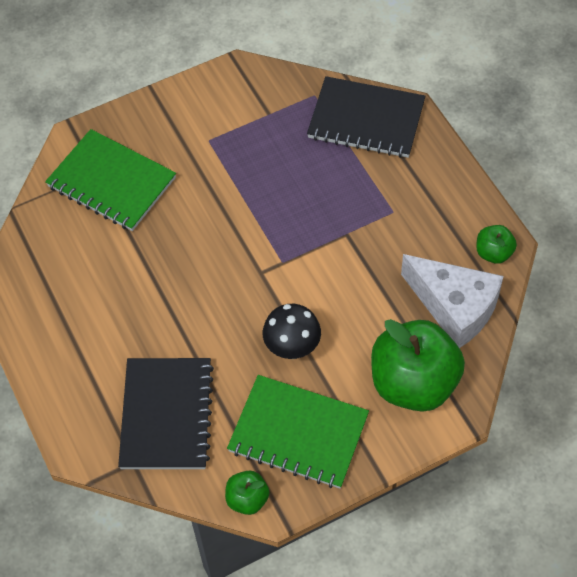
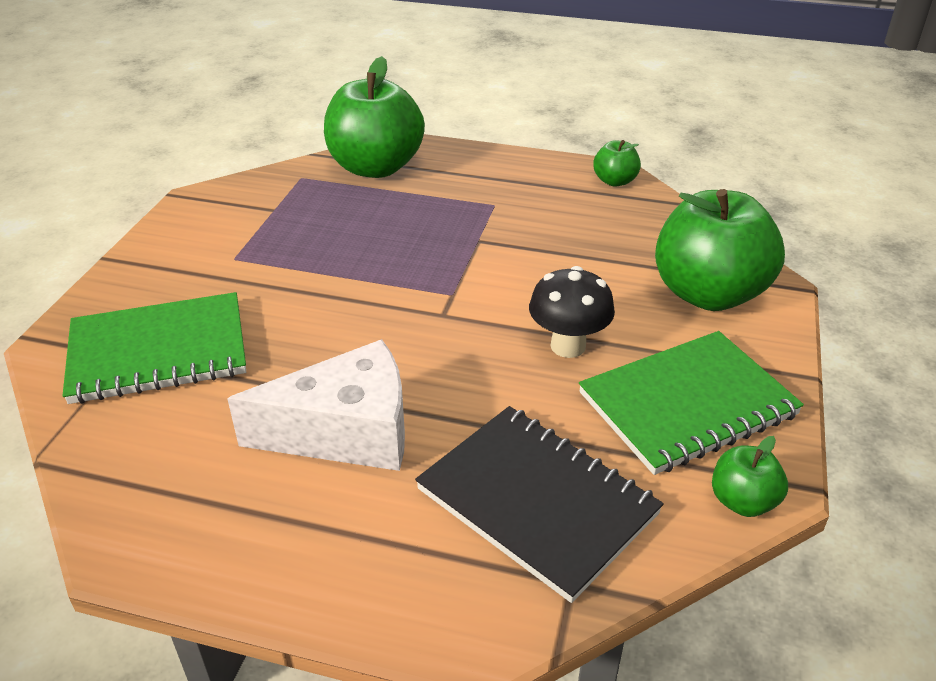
camera: 50 degrees left, 20 degrees down
(366, 120) = (375, 167): black notebook -> green apple
(454, 307) = (647, 228): white cheese -> white cheese (346, 432)

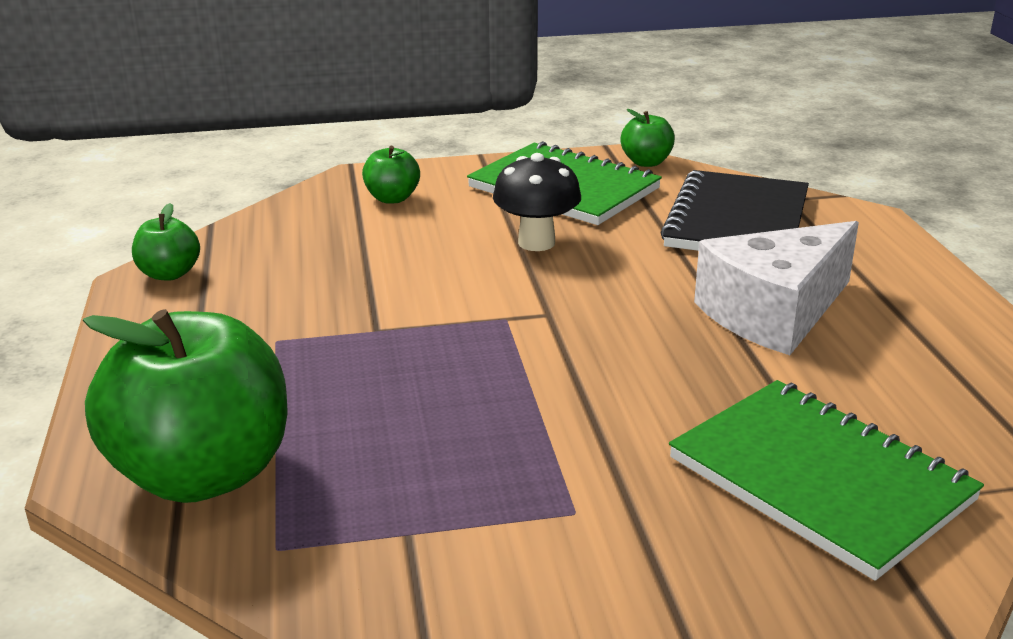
camera: 115 degrees left, 10 degrees down
(346, 432) = (774, 313): white cheese -> white cheese turned 90 degrees counterclockwise
(708, 294) = (392, 198): green apple -> green apple, size x0.46

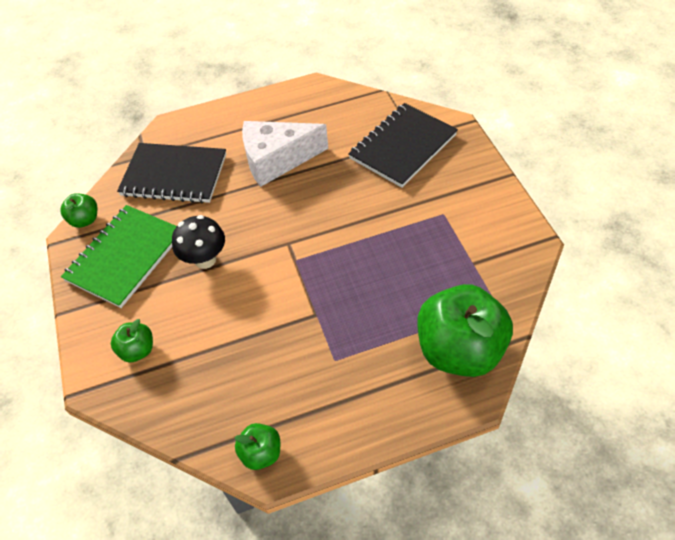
camera: 95 degrees left, 25 degrees up
(774, 313) = (277, 160): white cheese -> white cheese turned 120 degrees clockwise
(819, 479) = (402, 147): green notebook -> black notebook

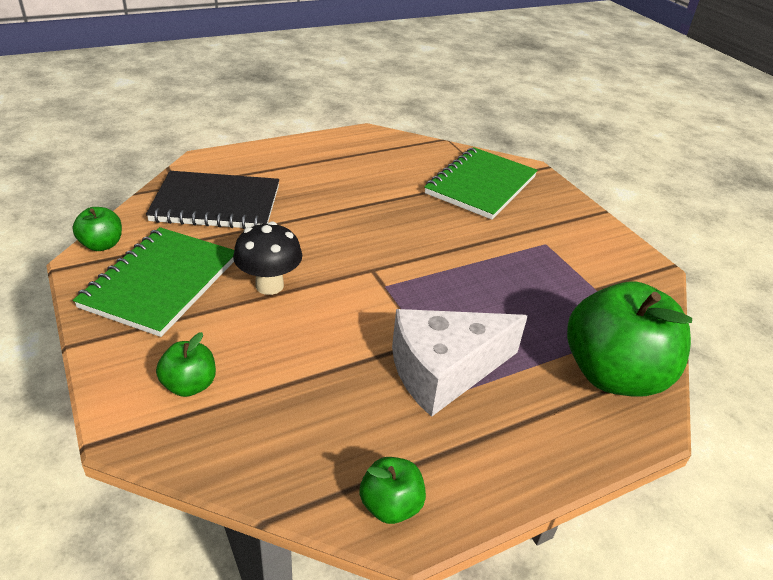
camera: 15 degrees left, 15 degrees down
(277, 160) = (340, 193): white cheese -> white cheese (444, 371)
(402, 147) = (480, 185): black notebook -> green notebook

